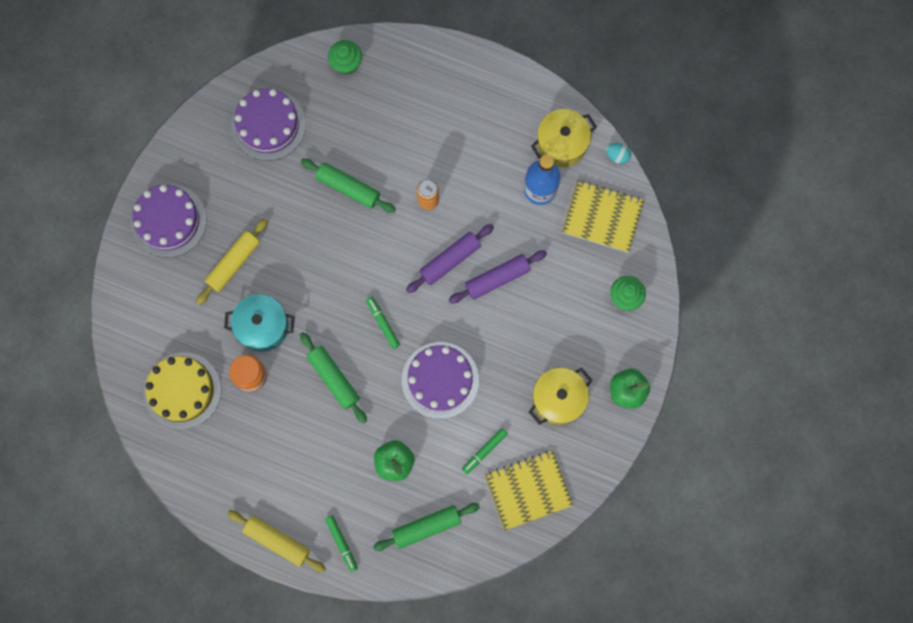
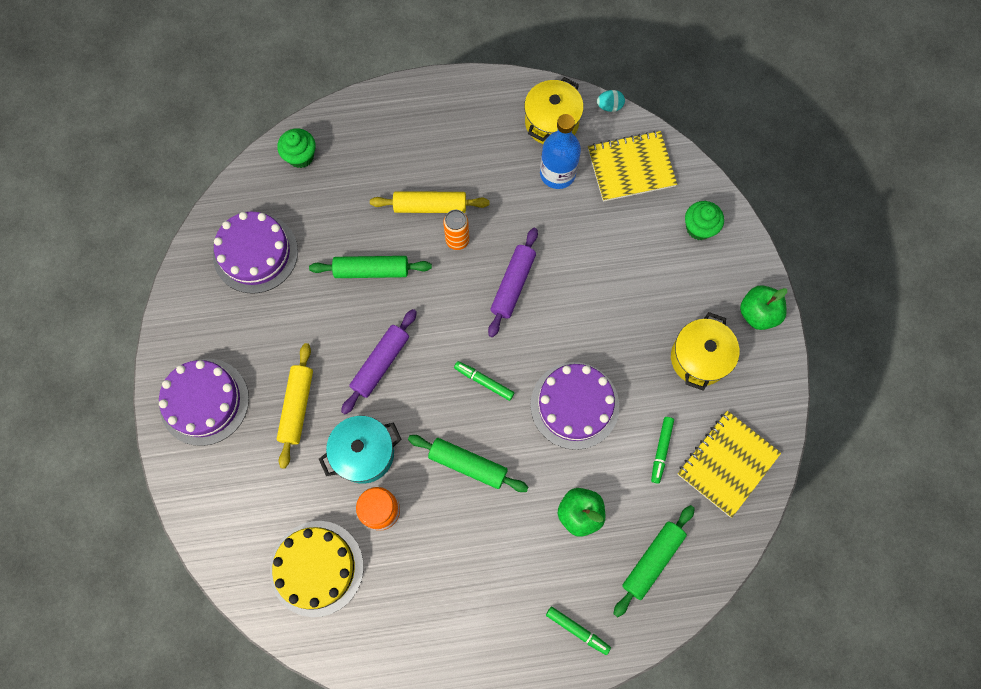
camera: 30 degrees left, 5 degrees down
(277, 541) = (509, 668): yellow rolling pin -> yellow rolling pin (430, 206)
(497, 278) = (569, 277): purple rolling pin -> purple rolling pin (380, 363)

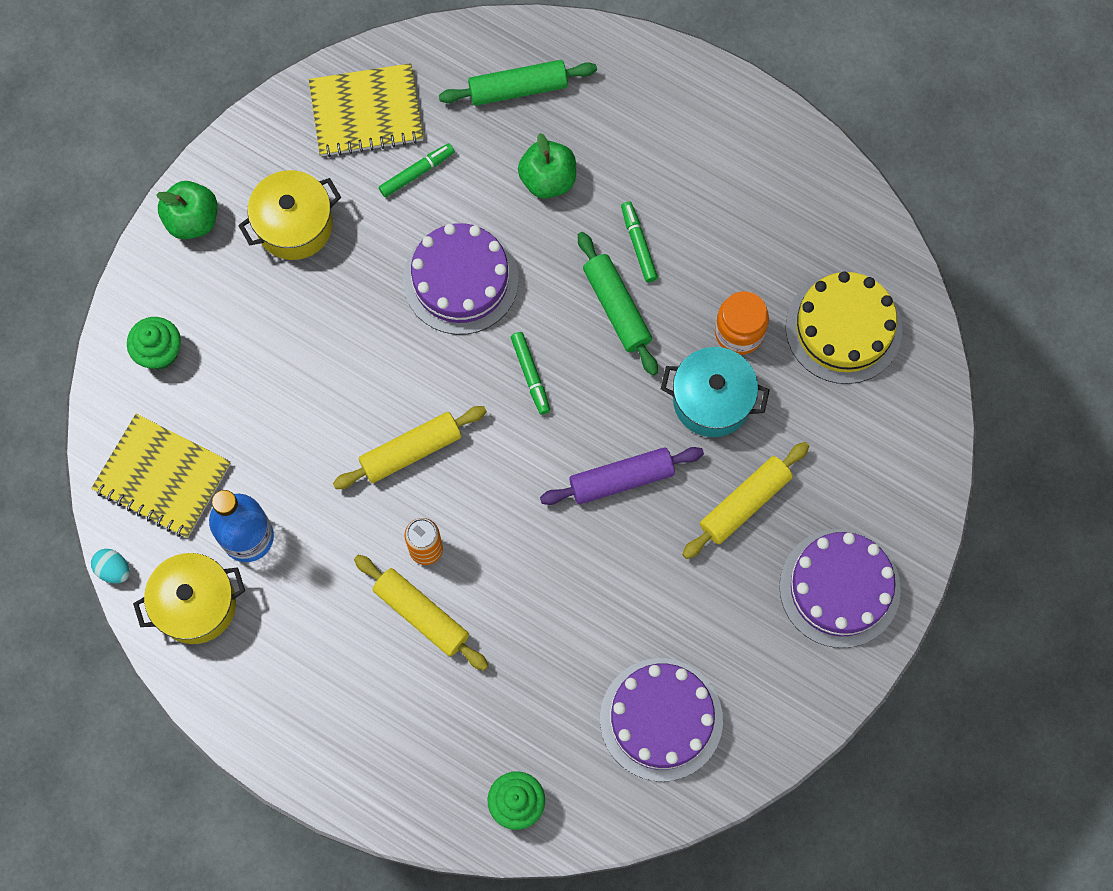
camera: 140 degrees left, 0 degrees up
(371, 270) = (548, 591): green rolling pin -> none
(513, 285) = (411, 451): purple rolling pin -> yellow rolling pin
(577, 630) = (640, 87): green marker -> green marker (638, 244)

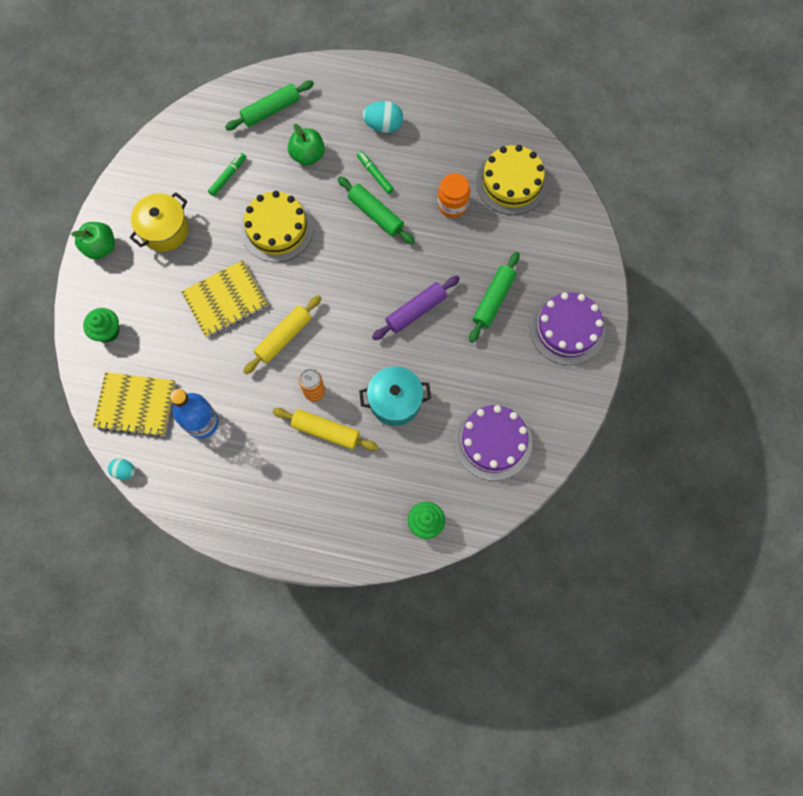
camera: 20 degrees left, 0 degrees up
(196, 604) = (184, 474): yellow pot -> none
(366, 112) = (185, 152): yellow notebook -> yellow notebook (225, 300)
(460, 280) = (277, 228): purple cake -> yellow cake
(530, 375) = (339, 269): green marker -> none
(680, 170) = (383, 125): none -> turquoise egg
(712, 400) = (451, 248): turquoise pot -> turquoise pot (395, 401)
(744, 503) = (493, 300): yellow rolling pin -> green rolling pin

